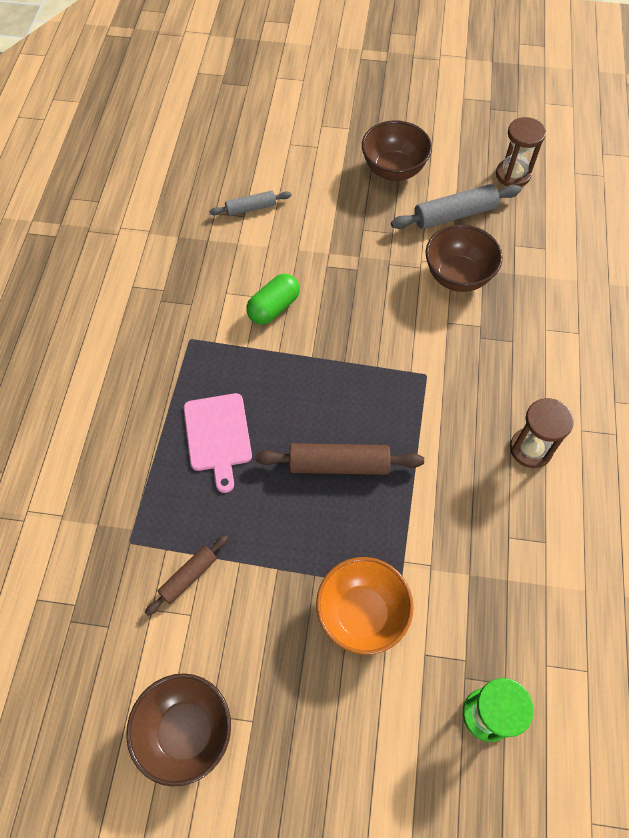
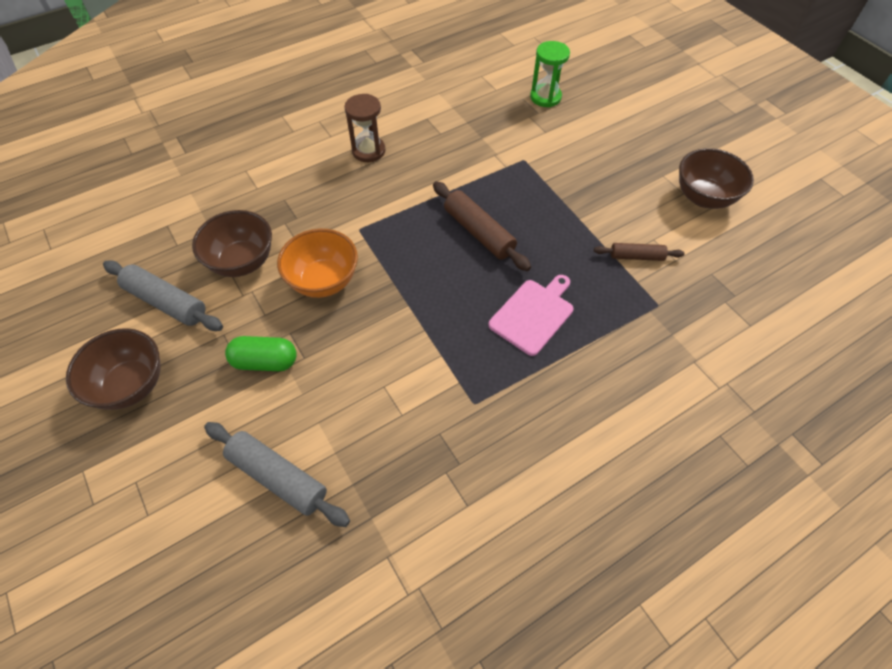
camera: 130 degrees left, 5 degrees down
(251, 208) = (278, 477): grey rolling pin -> grey rolling pin, size x1.66
(274, 307) = (384, 365): green capsule -> green capsule (265, 361)
(362, 613) = (556, 166): orange bowl -> orange bowl (324, 281)
(512, 175) = (80, 288): brown hourglass -> none

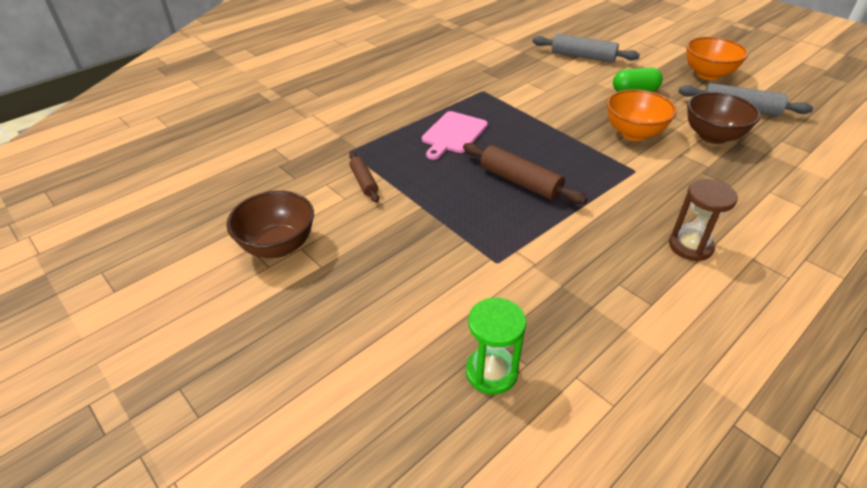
camera: 170 degrees right, 15 degrees down
(131, 385) = (708, 74): brown bowl -> orange bowl
(636, 256) = (364, 182): brown rolling pin -> brown rolling pin turned 75 degrees clockwise

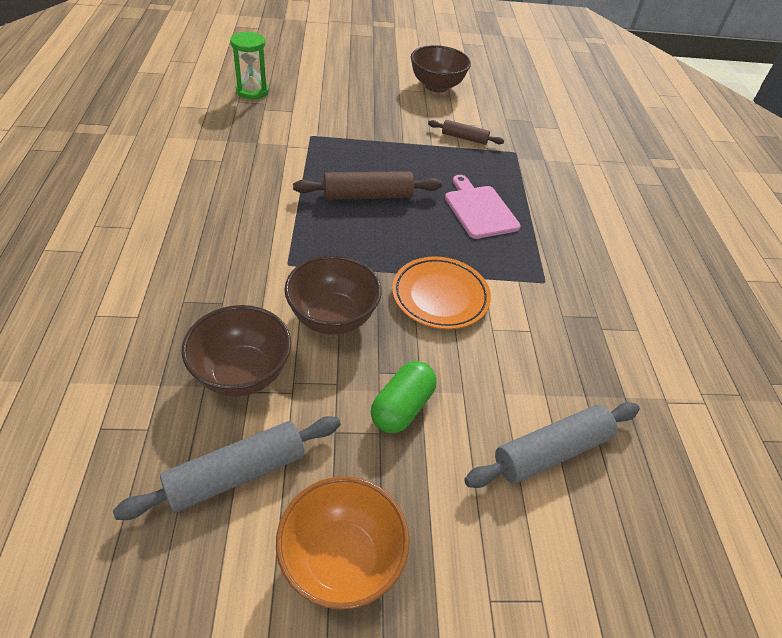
camera: 125 degrees right, 5 degrees up
(555, 112) = (440, 296): none -> orange plate
(633, 133) = (332, 318): orange bowl -> brown bowl
(690, 246) = (187, 212): brown hourglass -> none

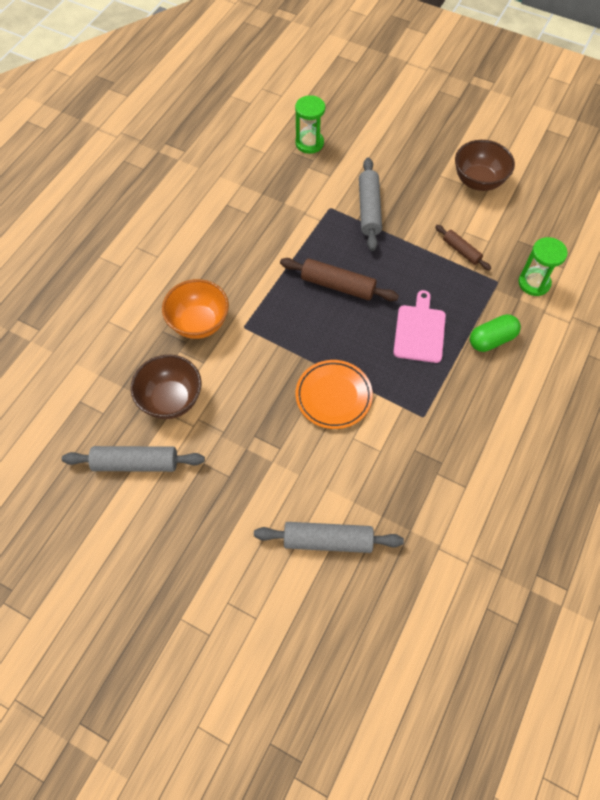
camera: 35 degrees right, 15 degrees up
(332, 318) = (249, 382): brown bowl -> none
(341, 560) = (163, 539): orange bowl -> orange bowl (199, 323)
(352, 128) = (369, 209): none -> grey rolling pin
(402, 407) = (253, 466): green capsule -> green capsule (491, 340)
(546, 145) = (534, 283): none -> green hourglass

